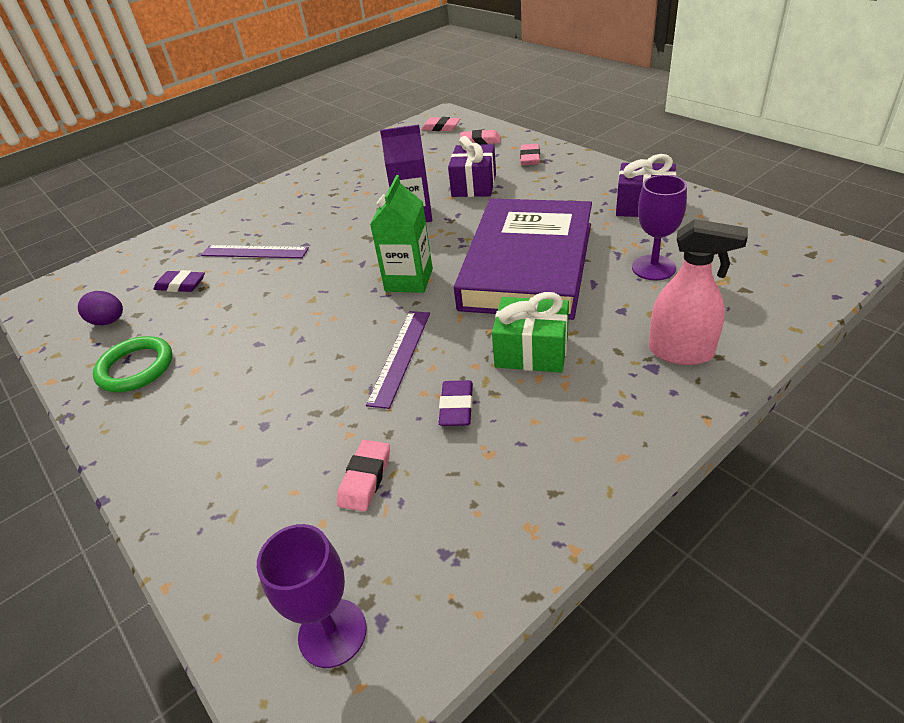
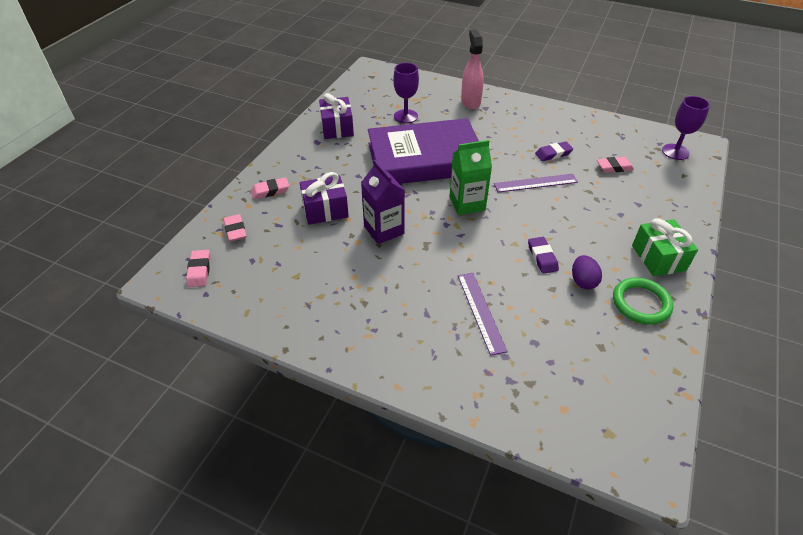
camera: 120 degrees left, 5 degrees up
(109, 321) = (622, 361): purple egg -> purple egg (583, 281)
(181, 285) = (551, 339): purple eraser -> purple eraser (542, 257)
(531, 351) = (499, 141): green gift -> green gift (658, 258)

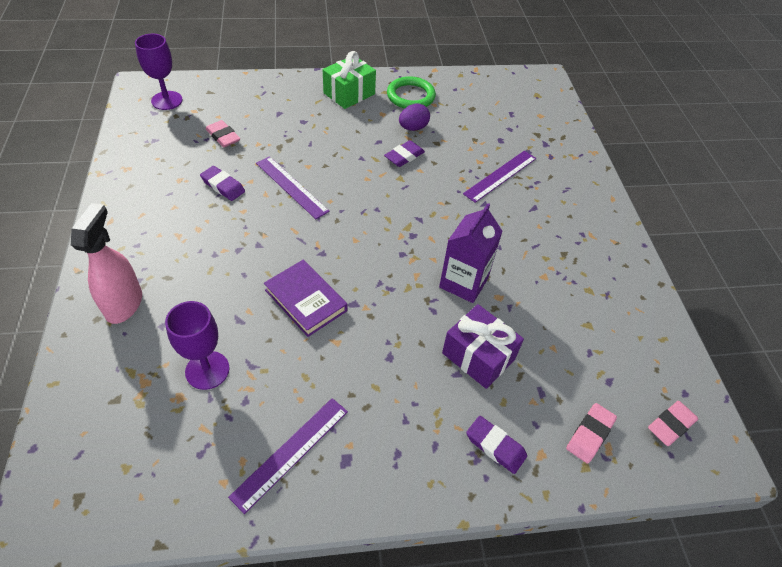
camera: 125 degrees left, 5 degrees up
(270, 191) = (495, 446): pink eraser -> purple eraser
(337, 128) = (291, 452): purple gift -> purple ruler
(425, 158) = (306, 300): purple book -> purple book, size x0.47
(467, 203) = (367, 230): green carton -> none
(470, 102) = (124, 304): pink spray bottle -> pink spray bottle turned 135 degrees clockwise

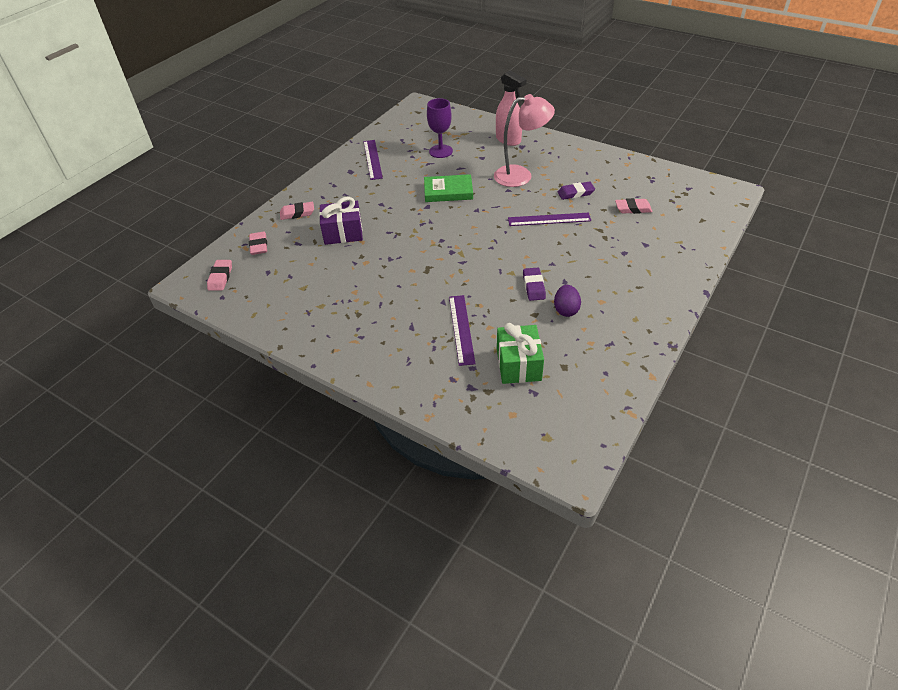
camera: 135 degrees right, 5 degrees down
(167, 100) = (702, 197): purple goblet -> none
(216, 247) = (521, 175): none -> pink lamp
(306, 300) = (448, 191): purple book -> green book
(349, 93) = (647, 294): green gift -> green gift (518, 364)
(410, 96) = (615, 333): green ring -> none
(463, 282) = (392, 253): purple carton -> none
(495, 446) = (297, 213): purple eraser -> pink eraser

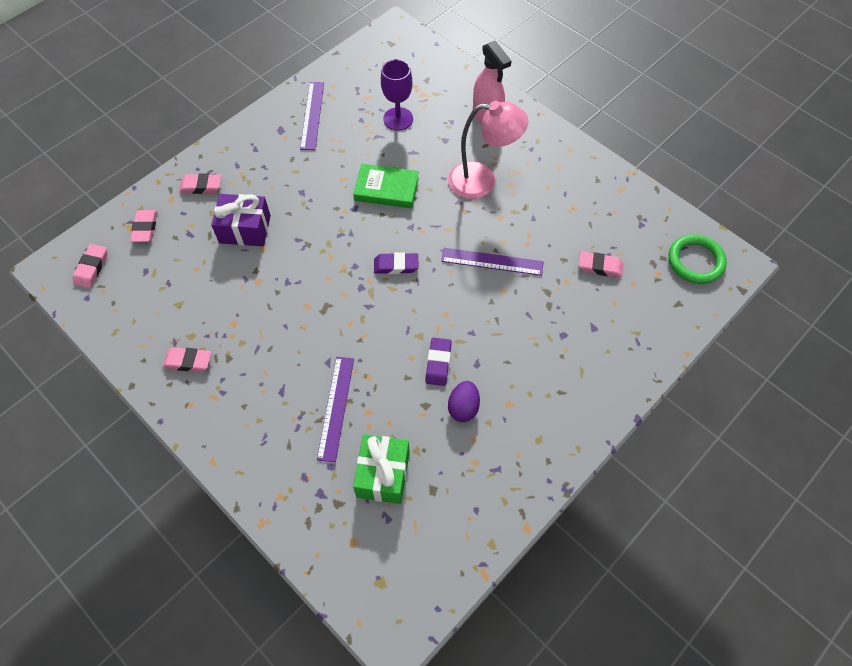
camera: 10 degrees right, 15 degrees up
(324, 322) = (188, 361): none -> pink eraser
(575, 193) = (539, 225): purple eraser -> purple eraser (396, 265)
(702, 194) = (695, 261): none -> green ring

